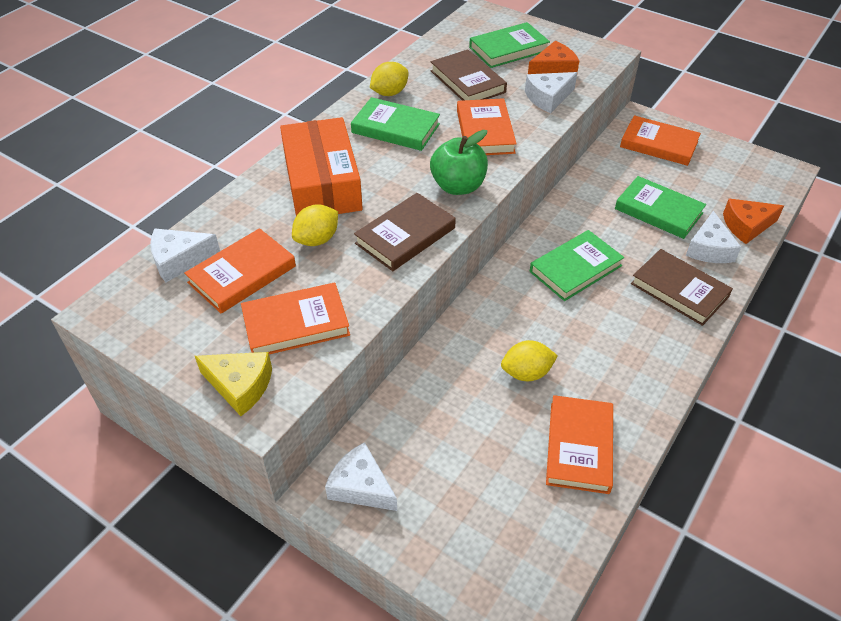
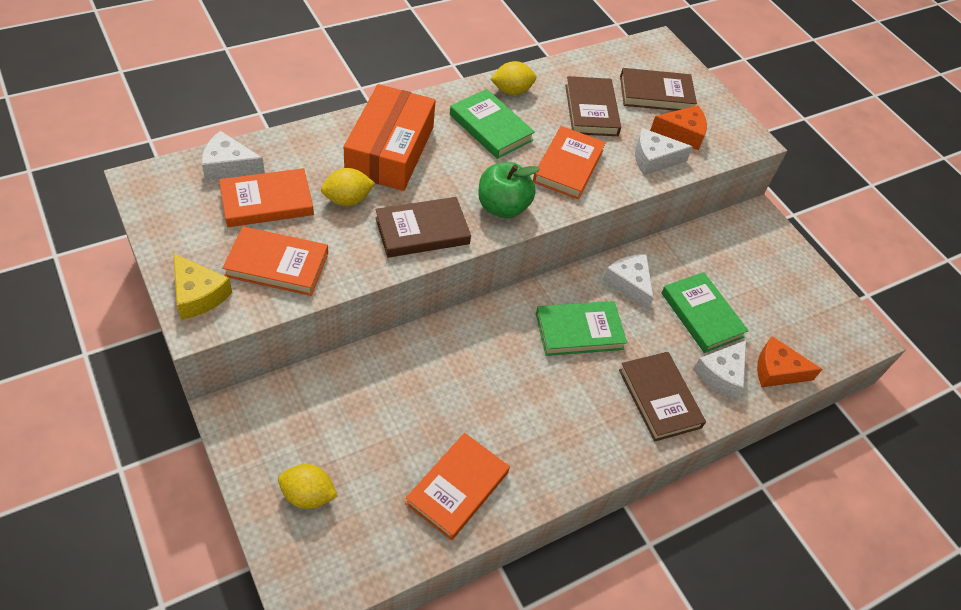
camera: 20 degrees right, 5 degrees up
(361, 486) = (260, 424): white cheese -> white cheese (629, 283)
(508, 49) = (656, 94): green book -> brown book
(526, 373) = (462, 402): yellow lemon -> yellow lemon (308, 495)
(658, 144) = (756, 250): orange book -> none

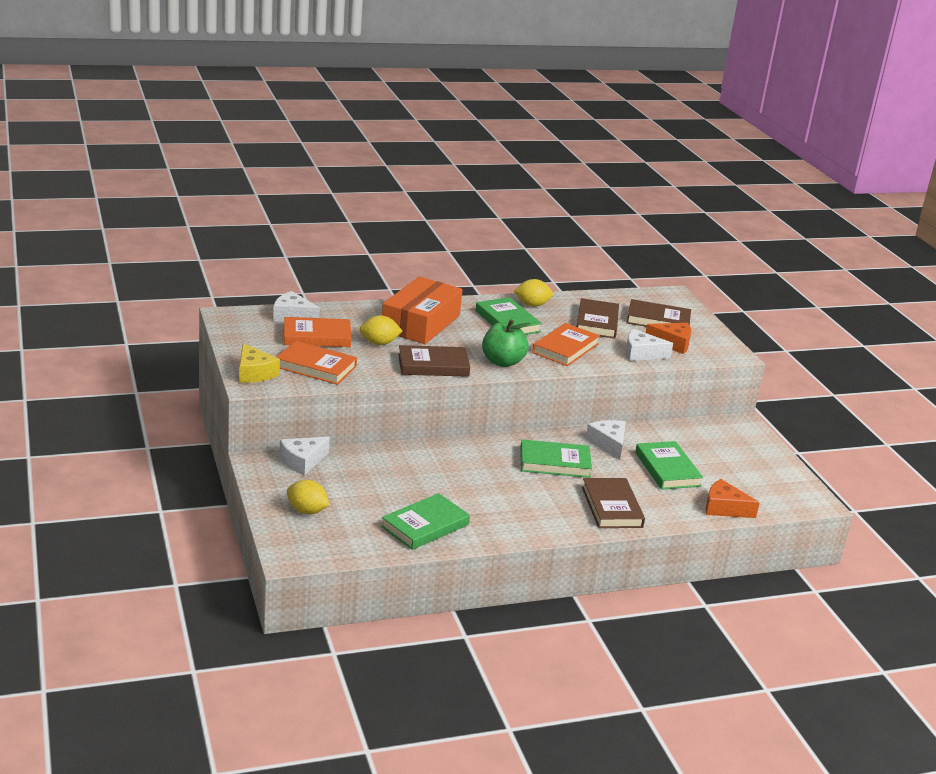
camera: 15 degrees right, 25 degrees down
(457, 488) = (425, 526): orange book -> green book
(721, 374) = (672, 503): white cheese -> white cheese (302, 461)

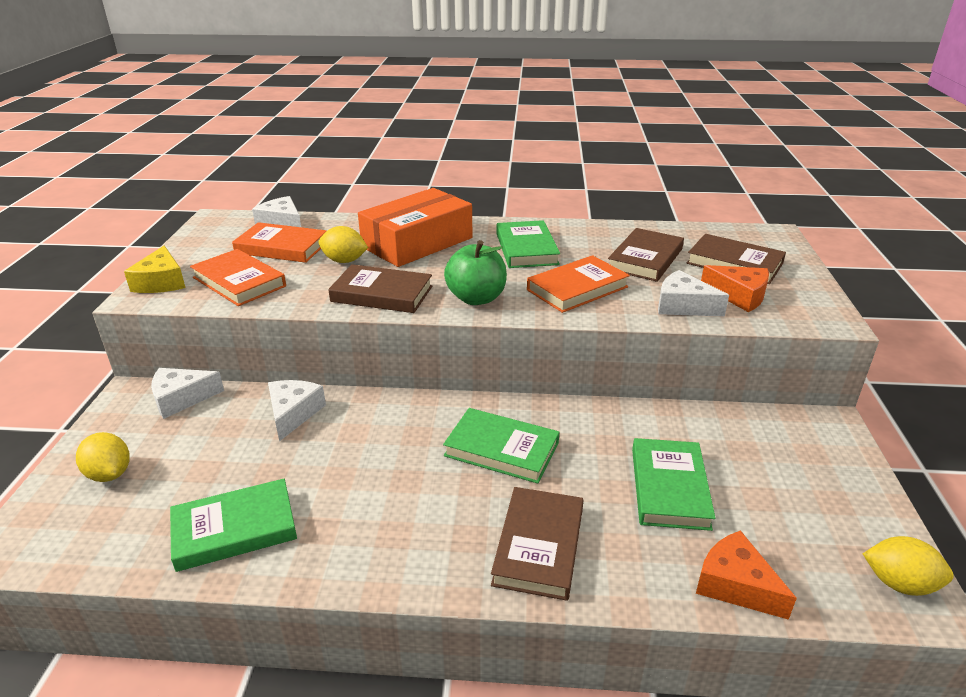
camera: 25 degrees right, 5 degrees up
(532, 305) = (574, 232): yellow lemon -> yellow lemon (899, 583)
(608, 444) = (600, 430): white cheese -> white cheese (293, 413)

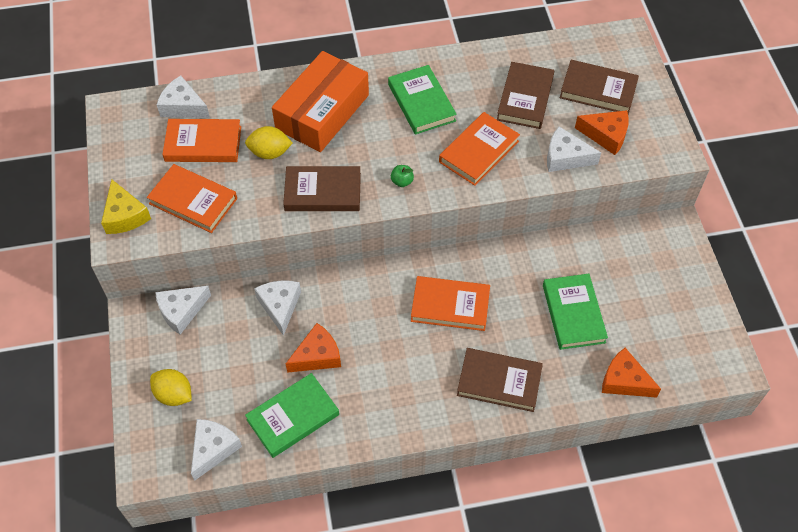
camera: 15 degrees left, 25 degrees up
(108, 543) = (213, 449): none -> white cheese
(307, 468) = (317, 355): none -> orange cheese
(476, 298) = (402, 181): green apple -> green apple, size x0.45
(501, 449) = (450, 305): green book -> orange book
(539, 546) = (499, 381): brown book -> brown book turned 75 degrees counterclockwise
(899, 583) = (719, 356): yellow lemon -> none

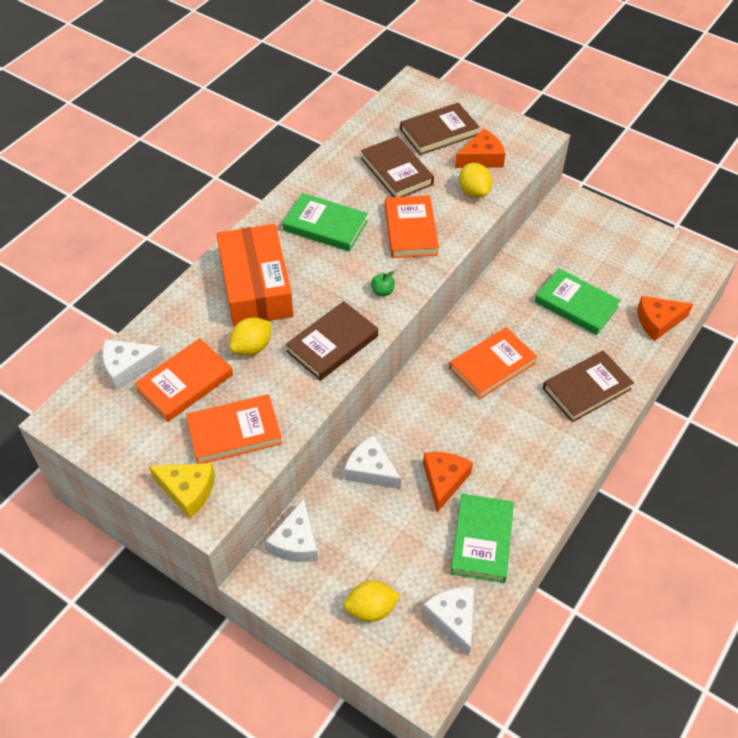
camera: 45 degrees left, 5 degrees down
(565, 157) = (474, 191): white cheese -> yellow lemon

